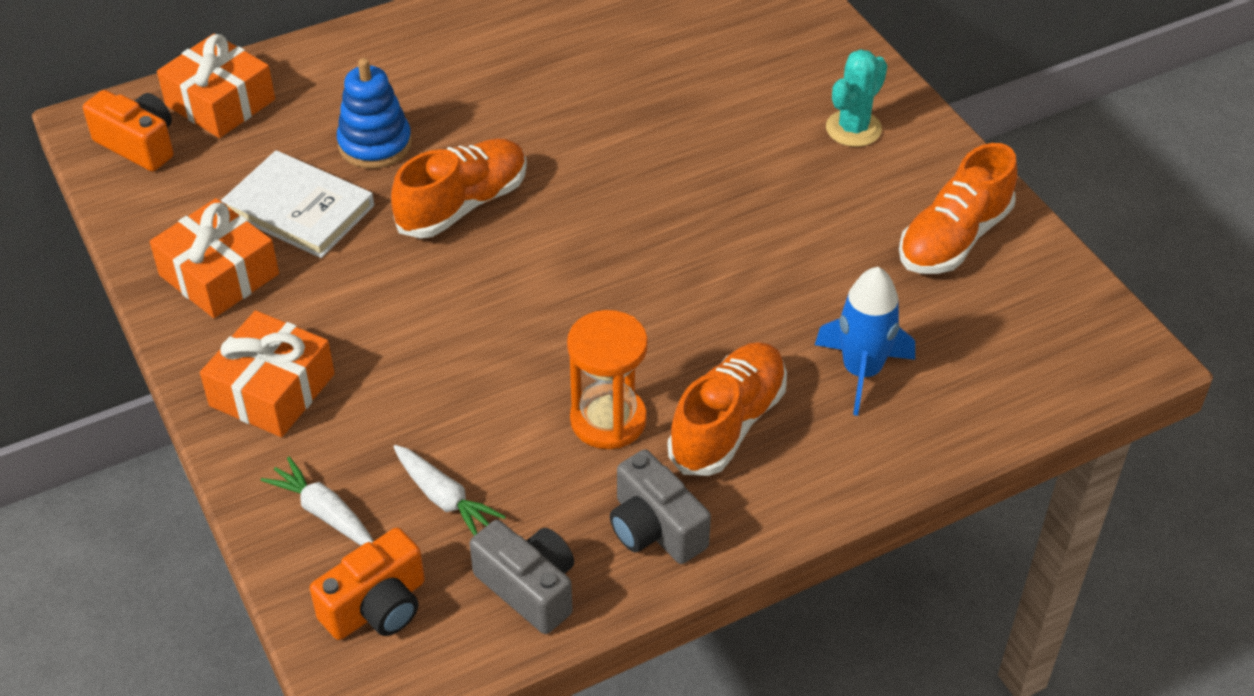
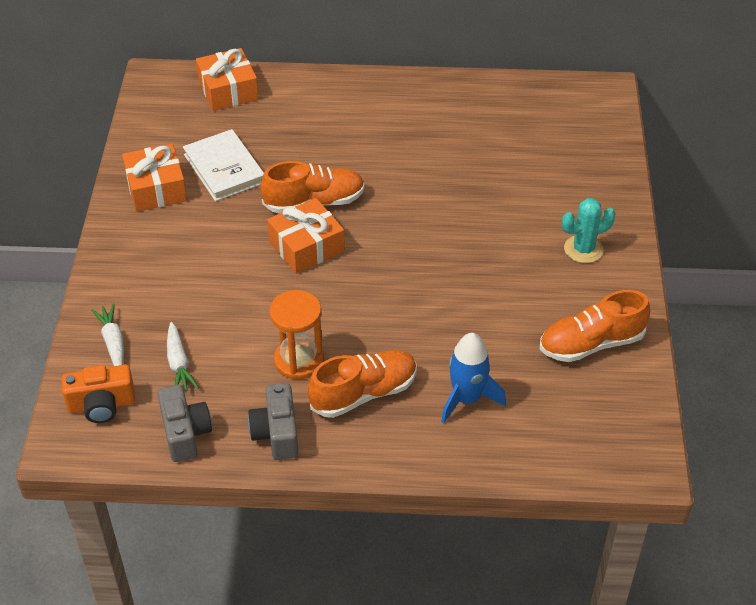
camera: 30 degrees right, 0 degrees up
(138, 145) = (168, 98): orange camera -> none
(272, 390) = (136, 264): orange gift -> orange gift (306, 246)
(375, 144) = (292, 147): blue stacking toy -> none

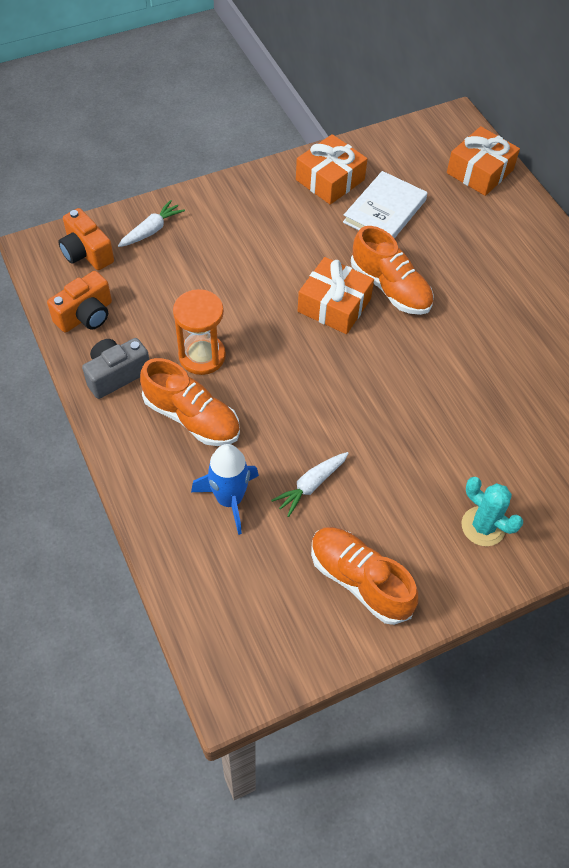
camera: 60 degrees right, 10 degrees up
(179, 364) = (153, 280): white carrot -> white carrot (311, 486)
(185, 433) = (86, 315): grey camera -> orange camera

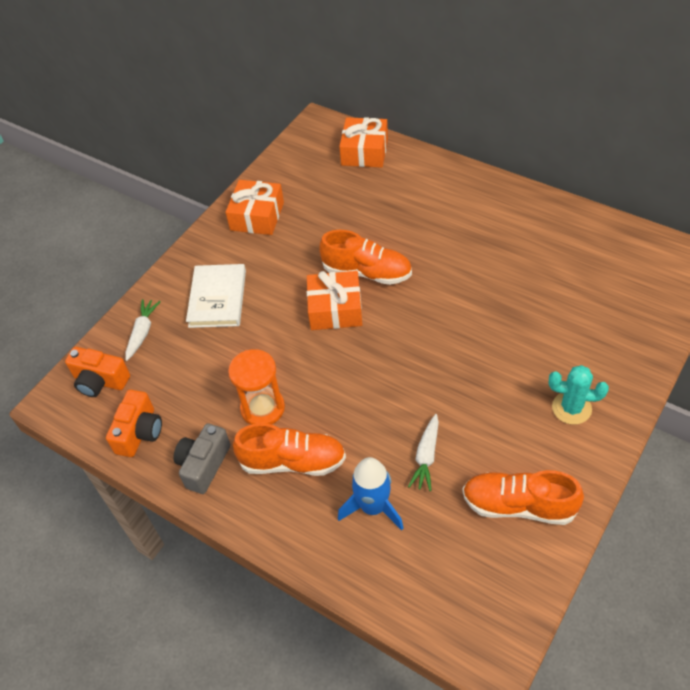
camera: 25 degrees left, 5 degrees down
(384, 211) = (317, 217): white book -> white book (217, 298)

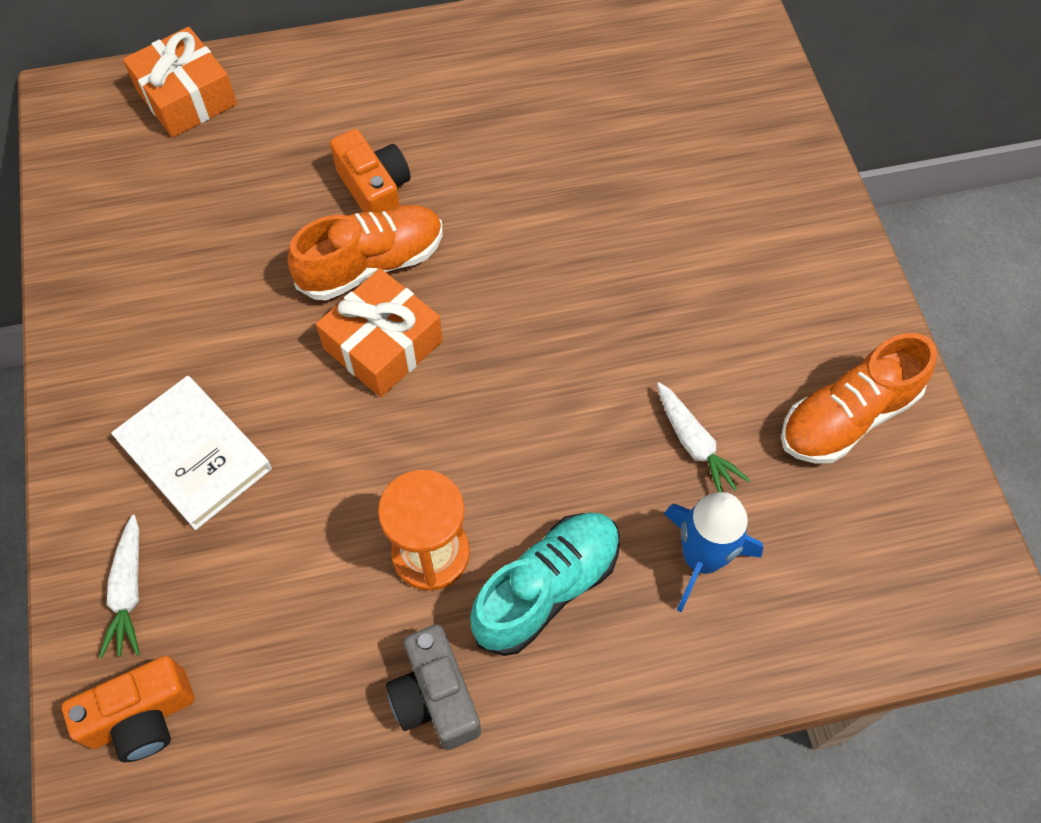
camera: 50 degrees left, 10 degrees up
(139, 432) = (291, 736): orange camera -> orange camera (375, 190)
(142, 332) = (129, 592): white carrot -> white carrot turned 150 degrees counterclockwise
(257, 216) = (122, 293): orange gift -> none
(293, 461) = (546, 588): orange shoe -> turquoise shoe
(571, 408) = (784, 258): turquoise cactus -> none

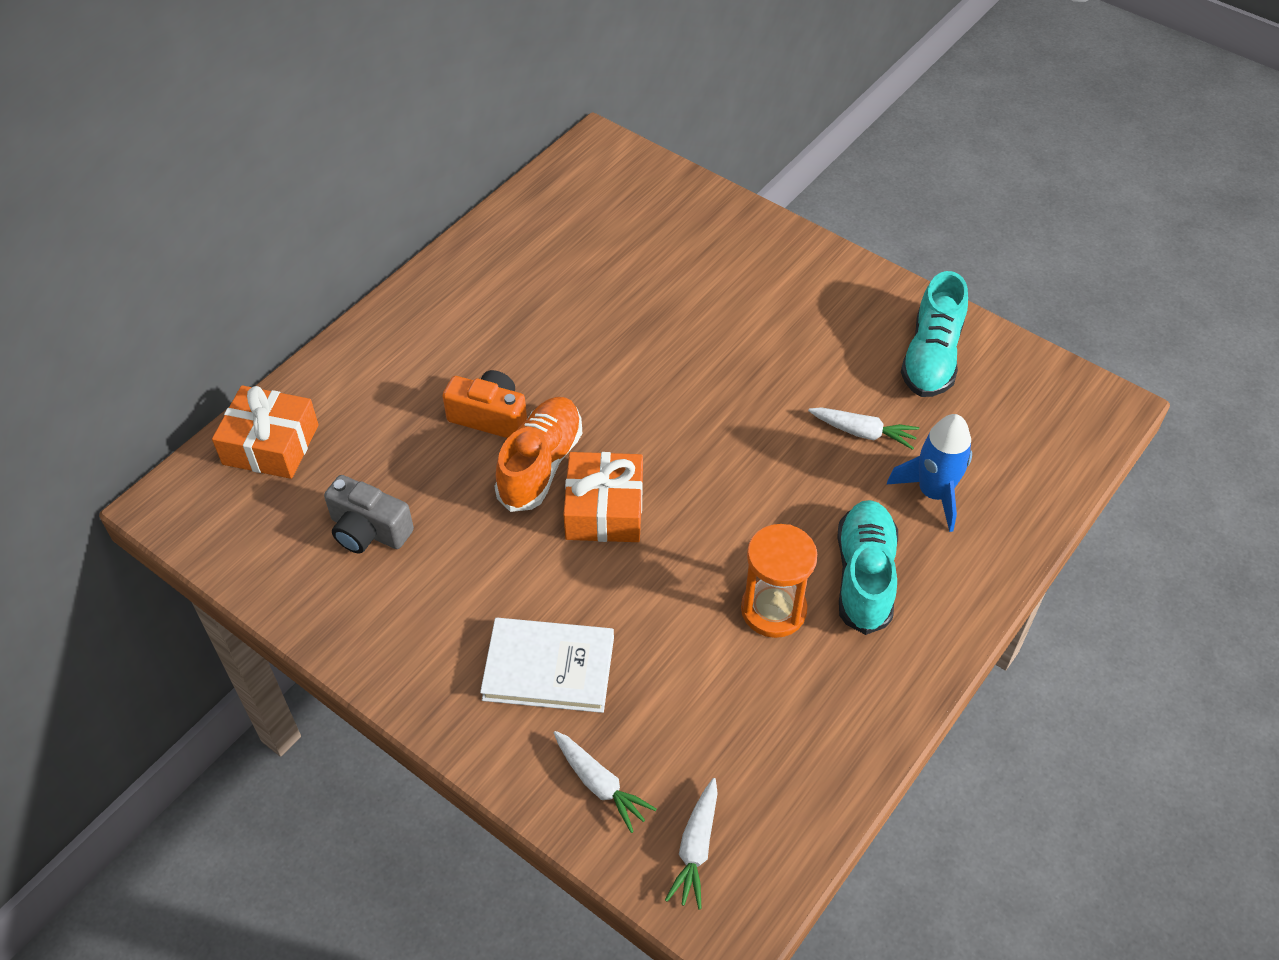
camera: 40 degrees left, 10 degrees down
(142, 717) = (696, 849): orange camera -> white carrot
(435, 697) = (866, 687): grey camera -> grey camera (369, 530)
(847, 417) = (931, 357): orange shoe -> turquoise shoe

